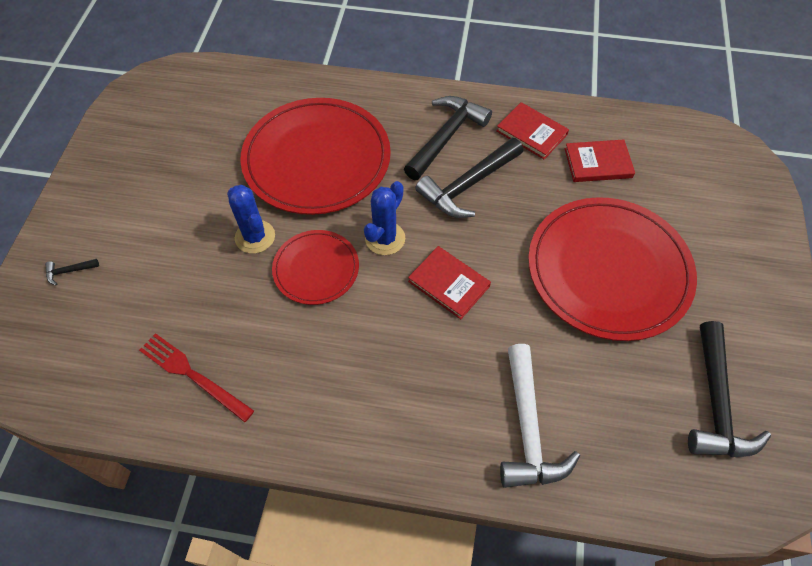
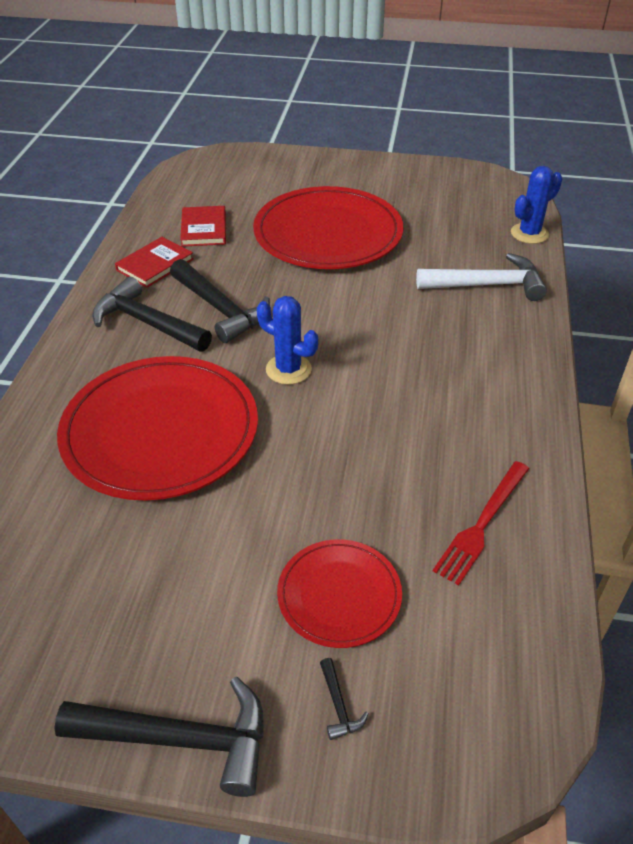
camera: 90 degrees left, 15 degrees down
(255, 237) = (281, 483): blue cactus -> blue cactus (529, 233)
(316, 269) = (329, 424): red plate -> red plate (339, 595)
(449, 283) = (345, 325): red book -> none
(715, 403) = (445, 198): black hammer -> black hammer (180, 739)

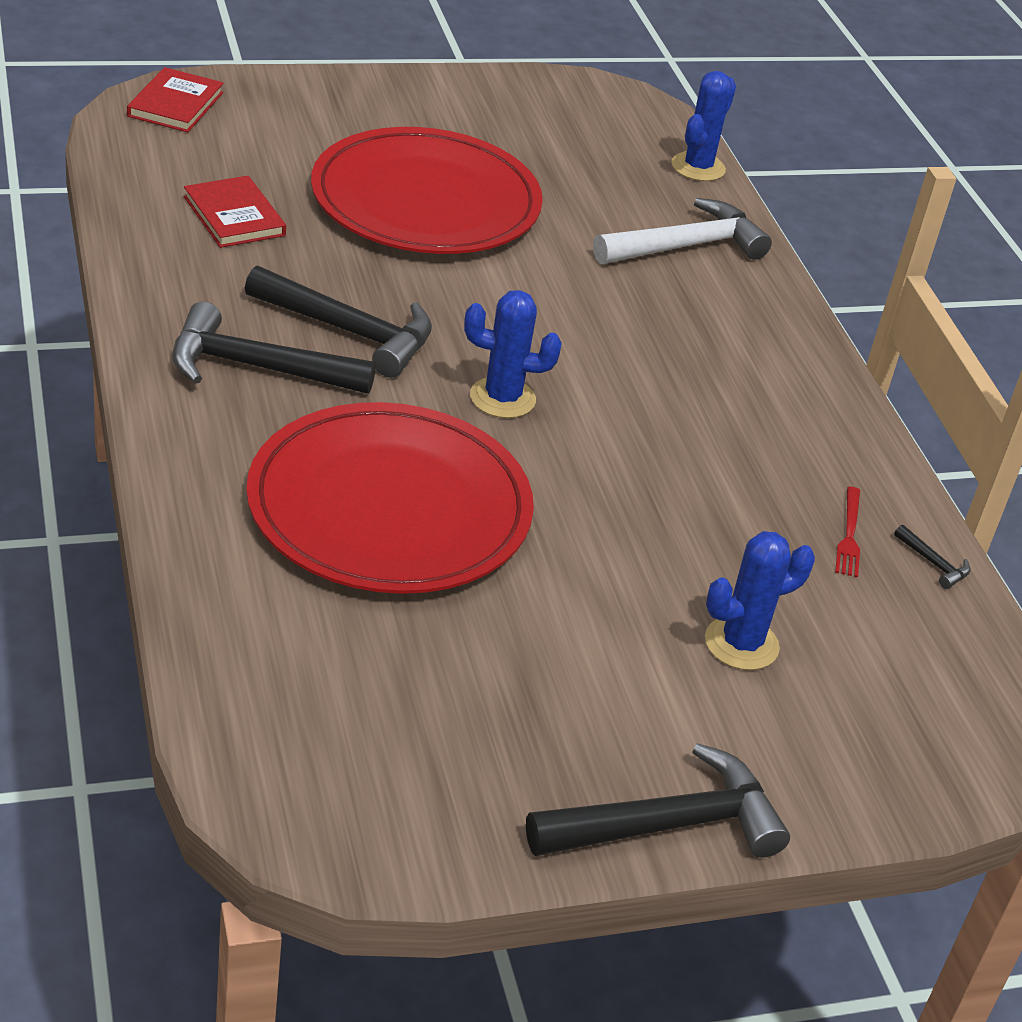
camera: 30 degrees left, 5 degrees down
(155, 265) = (200, 281): red book -> red book (175, 104)
(338, 705) = (812, 750): black hammer -> black hammer (933, 563)
(339, 595) = (741, 644): red plate -> blue cactus
(482, 524) = (849, 535): red fork -> red fork, size x0.62

